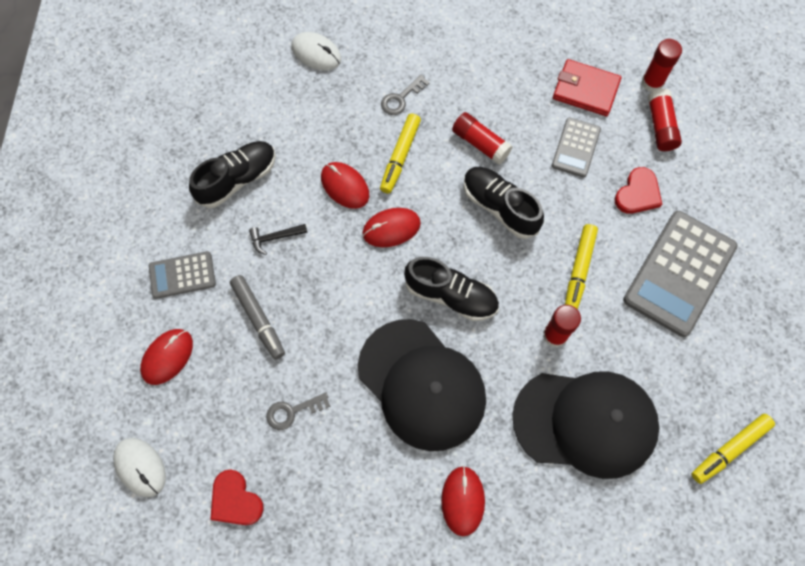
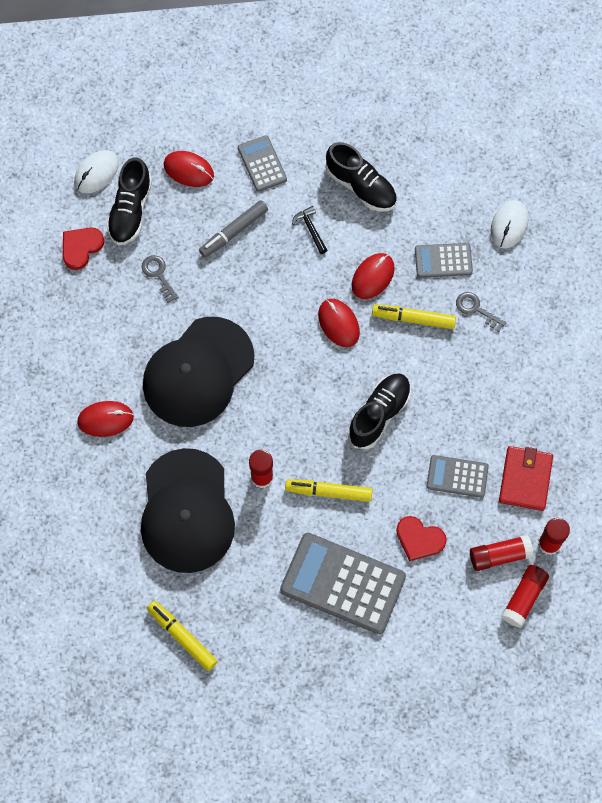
camera: 80 degrees right, 0 degrees up
(341, 118) = (443, 260): none -> grey calculator
(451, 295) = (283, 384): black shoe -> black shoe (130, 210)
(480, 143) = (443, 388): red glue stick -> red glue stick (524, 598)

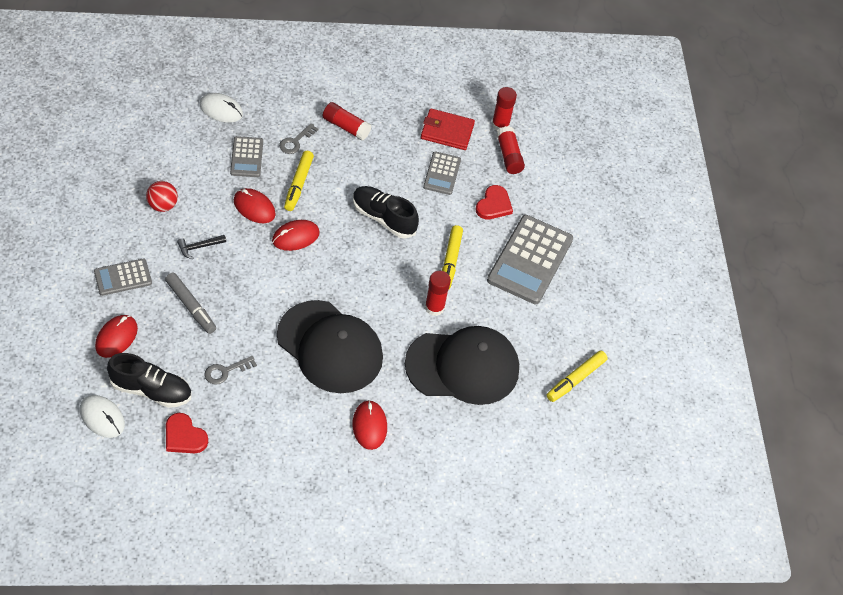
camera: 95 degrees left, 15 degrees down
(361, 186) = (163, 205): black shoe -> red ball
(524, 598) = (543, 146): red glue stick -> red glue stick (346, 127)

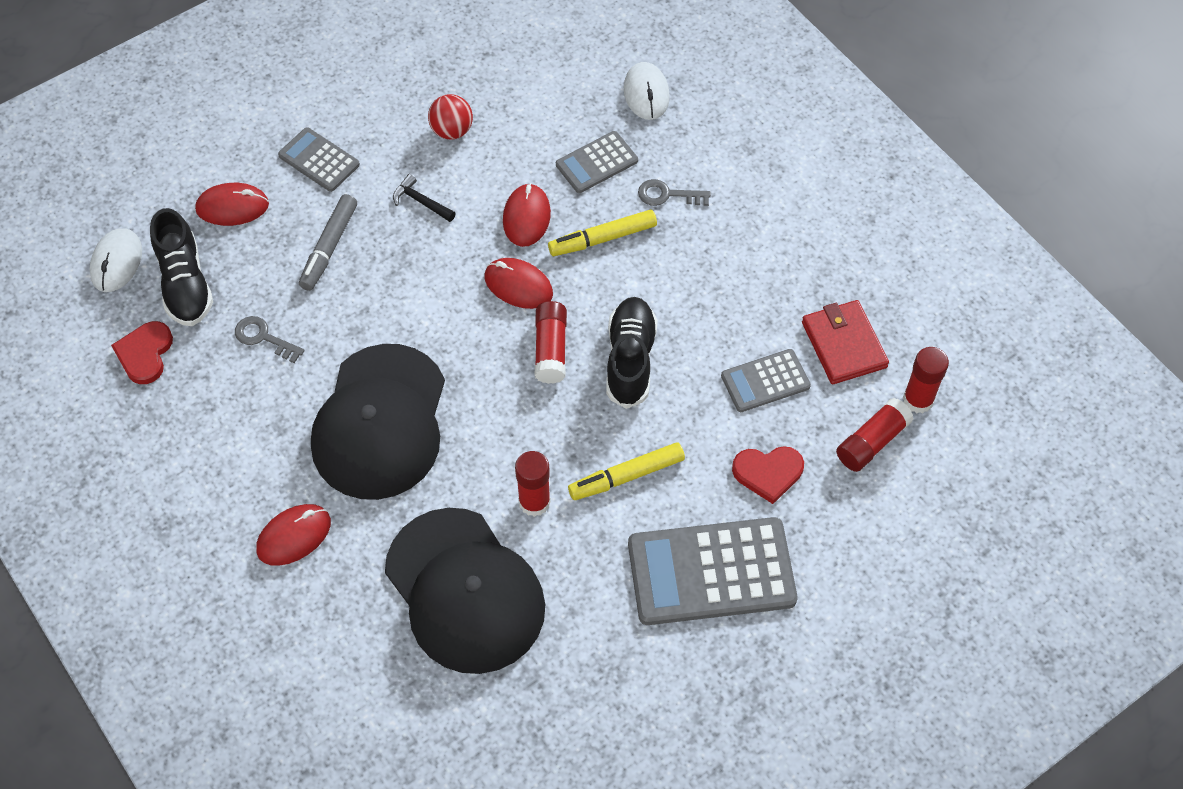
camera: 65 degrees right, 5 degrees up
(346, 127) = (742, 231): red glue stick -> red glue stick (551, 349)
(575, 379) = (552, 746): yellow marker -> none

